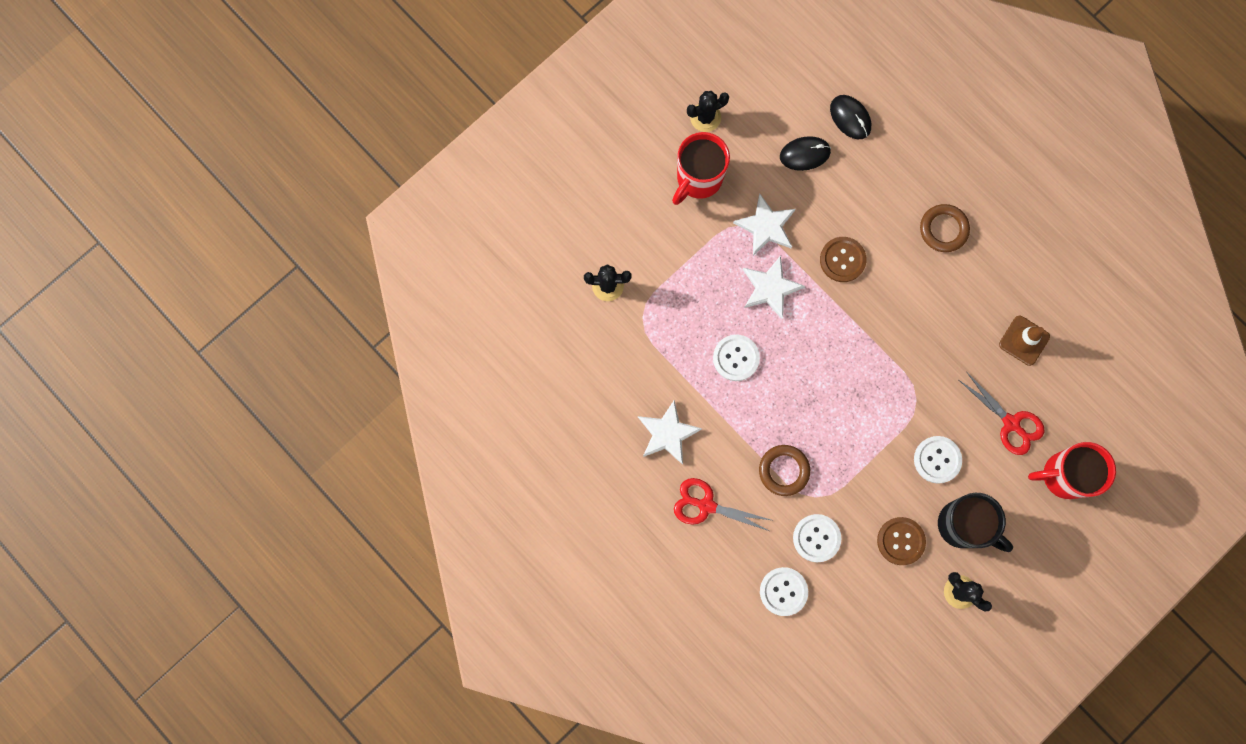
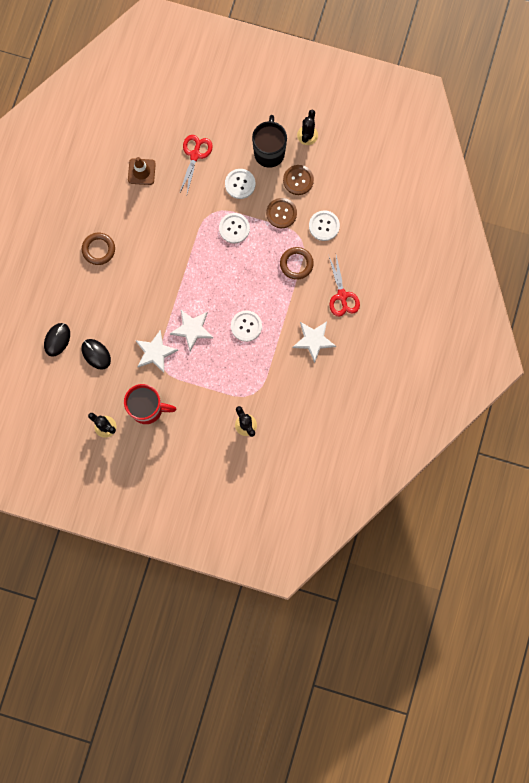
camera: 120 degrees left, 0 degrees up
(783, 591) = (364, 228): white button -> white button (234, 228)
(842, 260) = (151, 297): brown button -> brown button (281, 213)
(1063, 475) = (209, 113): red mug -> none

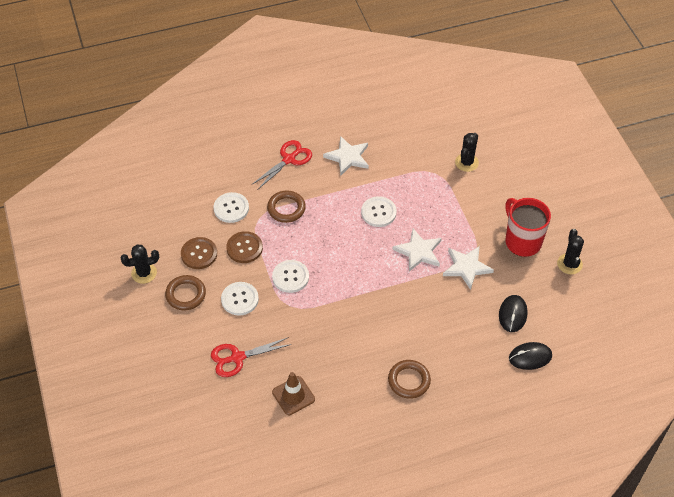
camera: 125 degrees left, 25 degrees down
(269, 152) = (186, 294): black mug -> brown ring

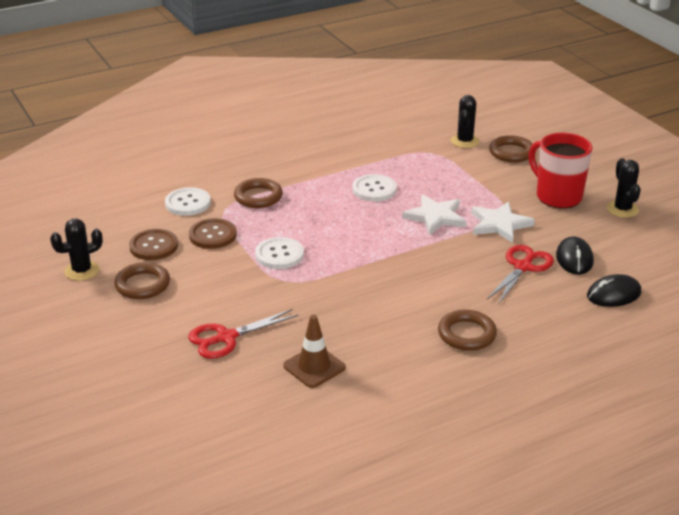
camera: 10 degrees left, 20 degrees down
(240, 299) = (217, 281): white button -> none
(289, 159) = (251, 157): red scissors -> red scissors (523, 267)
(348, 157) = (322, 149): white star -> none
(501, 182) = (511, 152): none -> brown ring

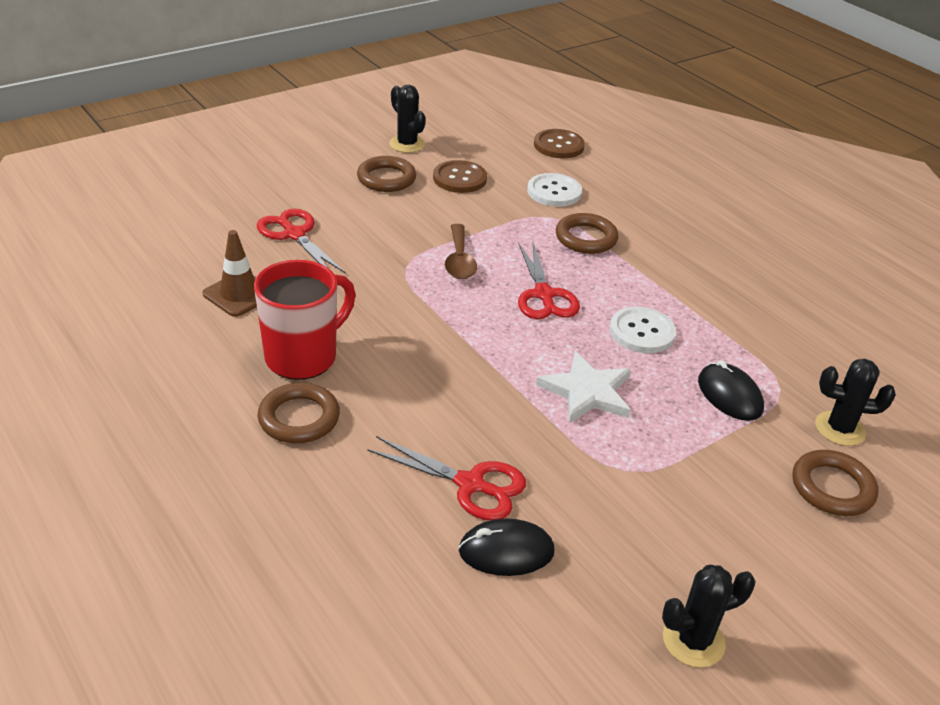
camera: 80 degrees right, 5 degrees up
(213, 235) = (490, 212): brown button -> brown button (558, 145)
(279, 255) = (459, 260): white button -> brown spoon
(329, 222) = (544, 295): none -> red scissors
(499, 224) = (587, 462): white star -> none
(557, 196) = (703, 543): red mug -> red mug (303, 357)
(613, 294) = (407, 596): black mouse -> black mouse (729, 395)

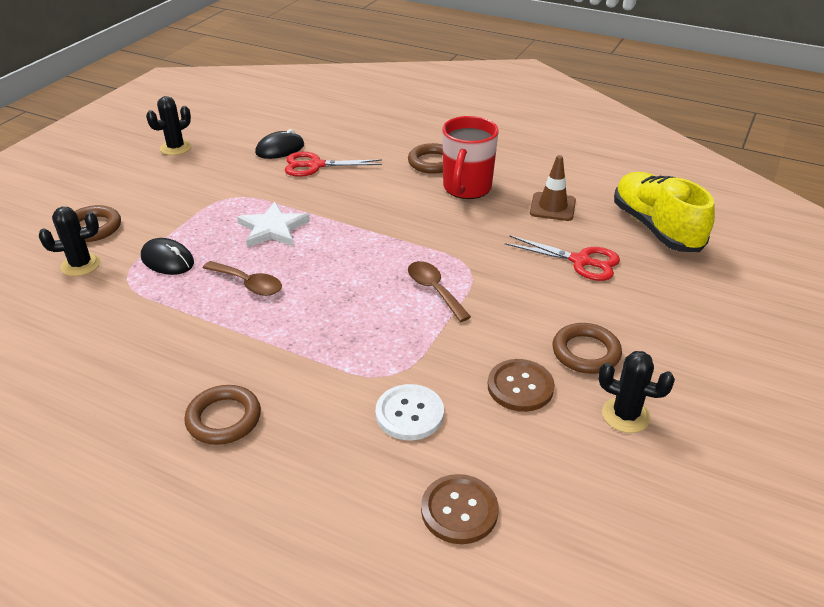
camera: 155 degrees right, 0 degrees up
(175, 235) = (655, 228): none -> yellow shoe
(544, 295) = (343, 286): red scissors -> none
(586, 238) = (339, 361): brown ring -> brown ring (224, 419)
(642, 332) = (248, 284): white button -> brown spoon

